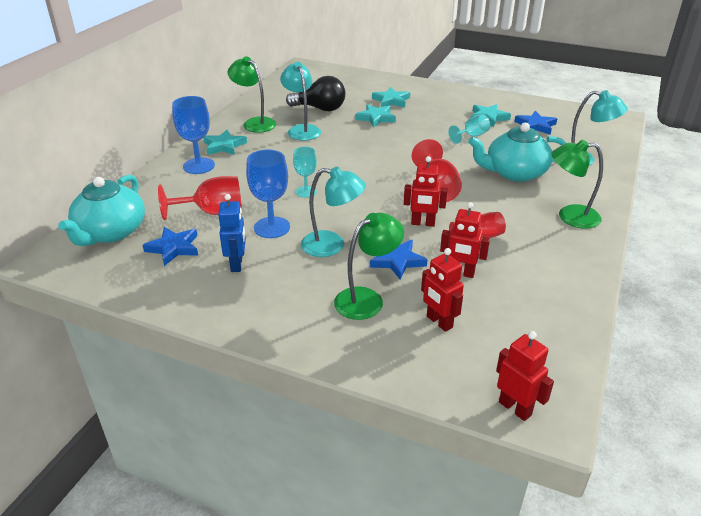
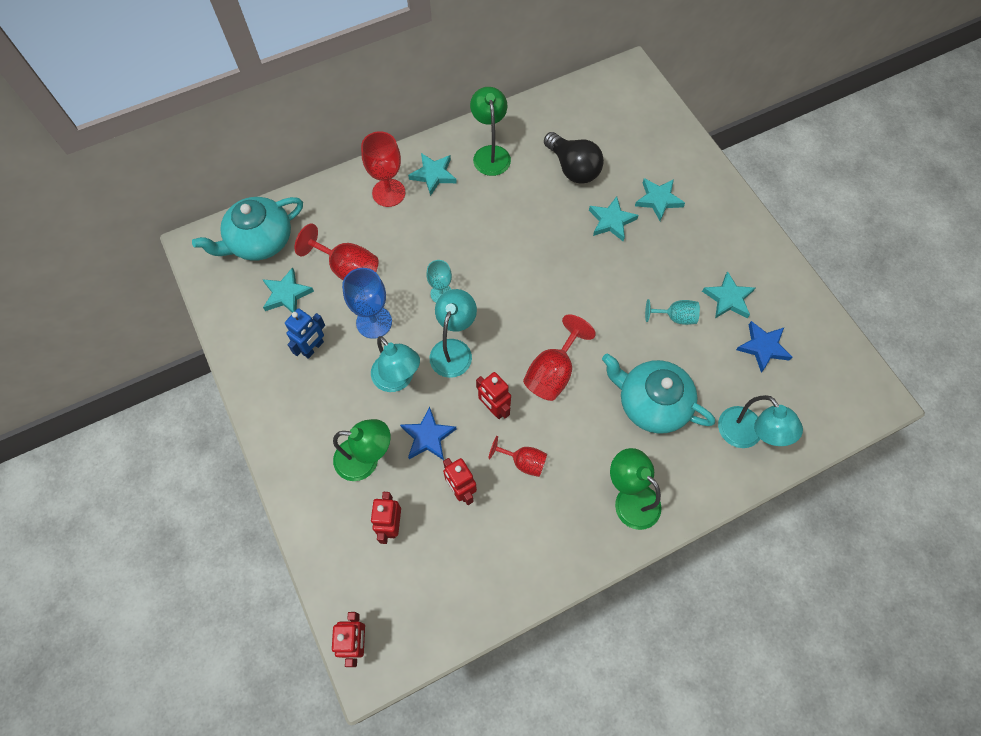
camera: 40 degrees right, 30 degrees up
(173, 248) = (287, 294): blue star -> turquoise star
(199, 166) = (388, 193): blue goblet -> red goblet
(302, 129) = (523, 194): turquoise lamp -> turquoise lamp (454, 349)

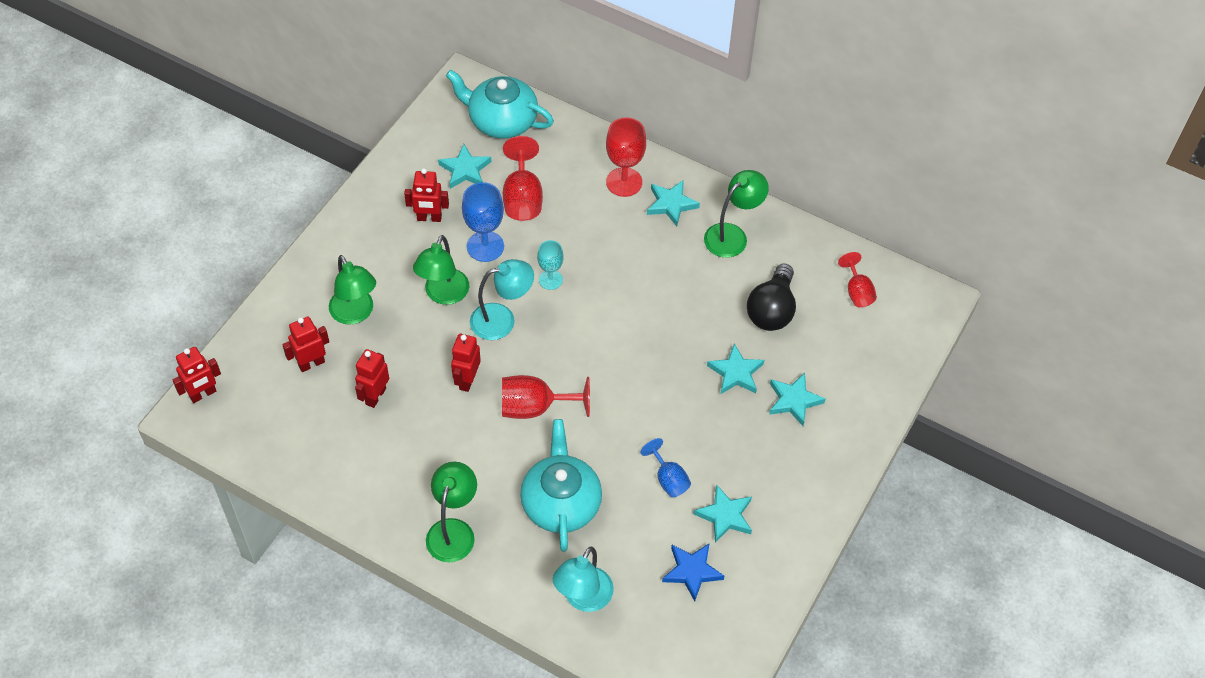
camera: 55 degrees right, 10 degrees down
(313, 348) = (429, 218): blue robot -> red robot
(398, 379) = (443, 295): turquoise lamp -> green lamp
(428, 436) = (406, 346): blue star -> none
(523, 462) = (432, 429): red goblet -> red goblet (857, 291)
(675, 317) = (668, 479): turquoise goblet -> blue goblet

